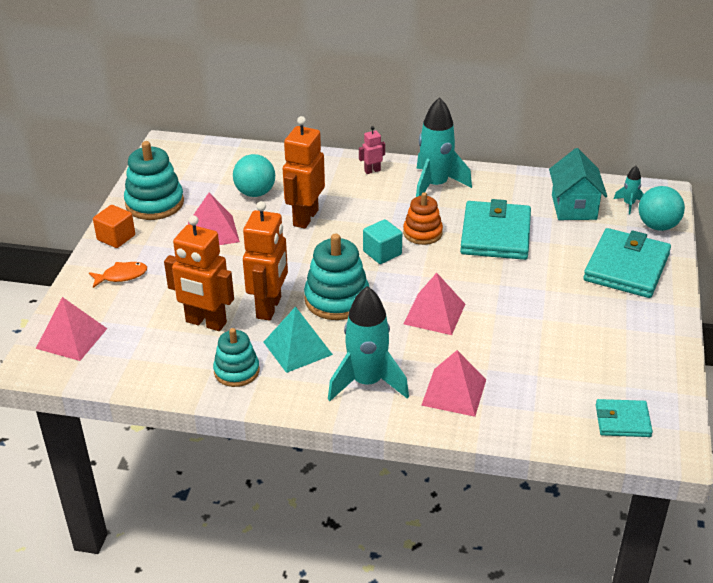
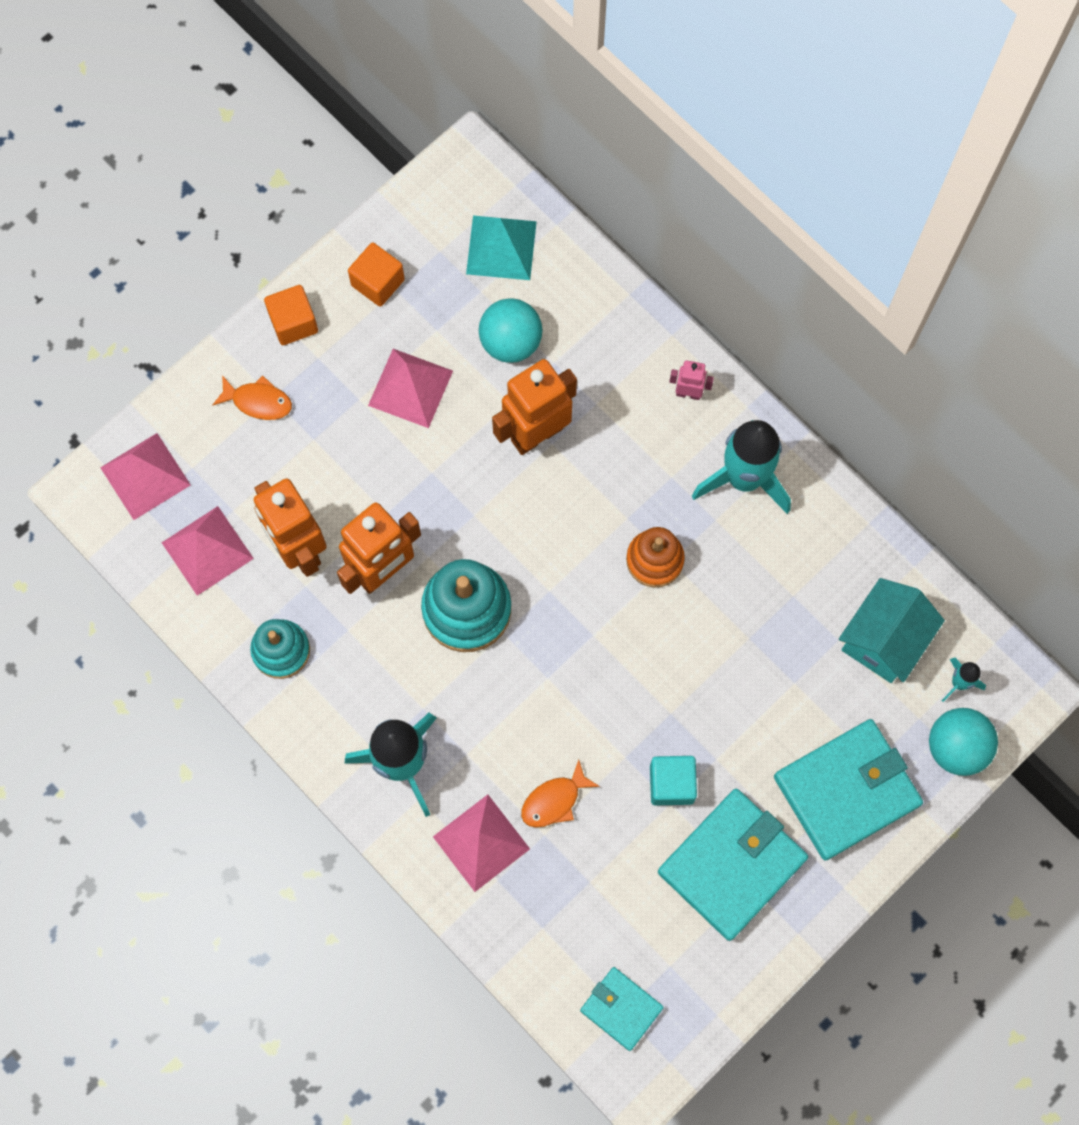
camera: 35 degrees right, 35 degrees up
(154, 203) = (378, 282): turquoise stacking toy -> orange cube
(297, 348) = (368, 659): turquoise pyramid -> turquoise pyramid (501, 247)
(382, 253) = (578, 563): turquoise cube -> turquoise cube (671, 784)
(434, 313) = (556, 709): pink pyramid -> pink pyramid (207, 550)
(476, 351) = (554, 800): none -> orange fish
(495, 234) = (740, 623): turquoise wallet -> turquoise wallet (731, 865)

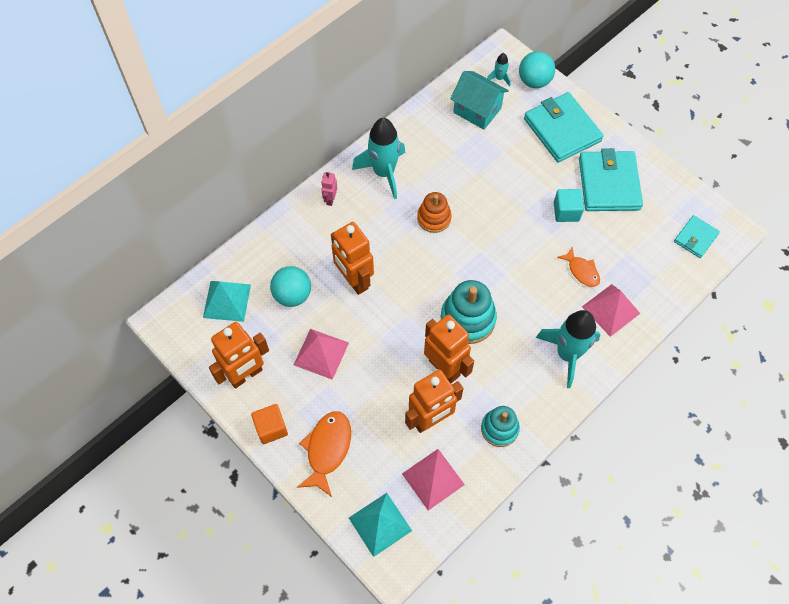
camera: 90 degrees left, 10 degrees down
(145, 476) = (380, 524): pink pyramid -> turquoise pyramid
(258, 401) = (327, 449): orange fish -> orange fish, size x1.60
(378, 282) = (245, 375): orange cube -> orange robot
(731, 865) = (608, 184): turquoise wallet -> turquoise wallet turned 45 degrees clockwise

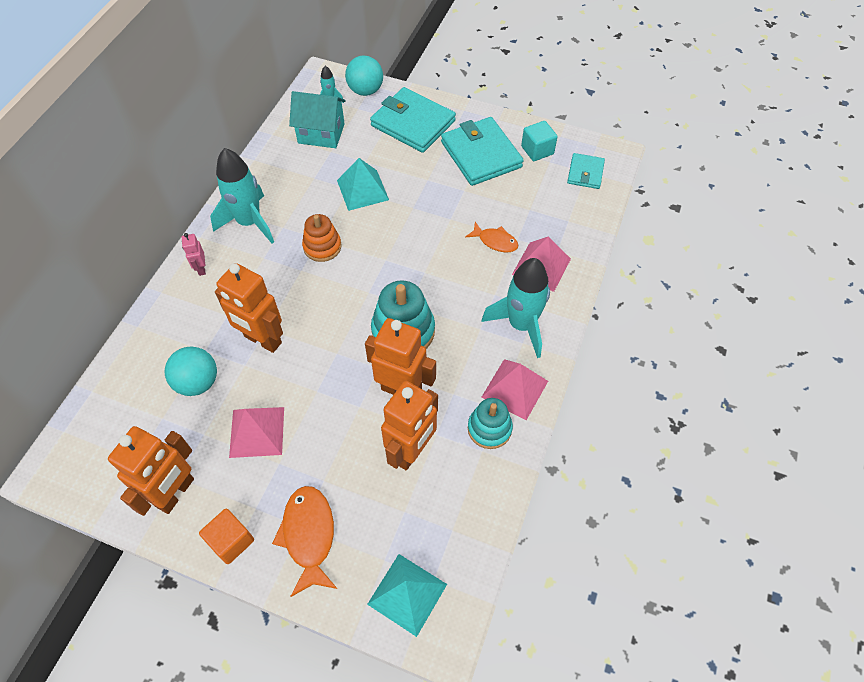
camera: 25 degrees left, 5 degrees down
(227, 301) = (121, 419): turquoise pyramid -> turquoise pyramid (362, 190)
(433, 479) = (443, 514): pink pyramid -> pink pyramid (514, 389)
(566, 212) = (453, 193): turquoise cube -> turquoise cube (537, 150)

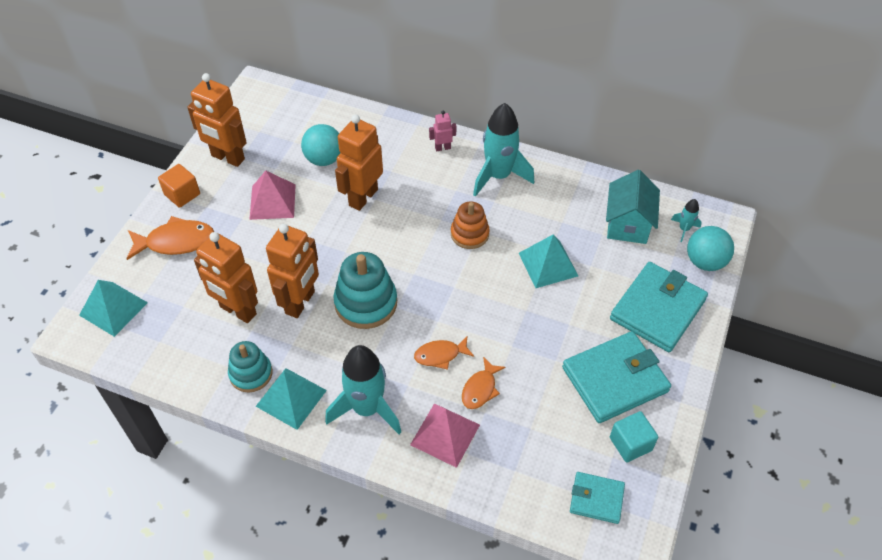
camera: 90 degrees right, 5 degrees down
(462, 270) = (440, 355): none -> orange fish
(514, 389) = (291, 398): pink pyramid -> turquoise pyramid

